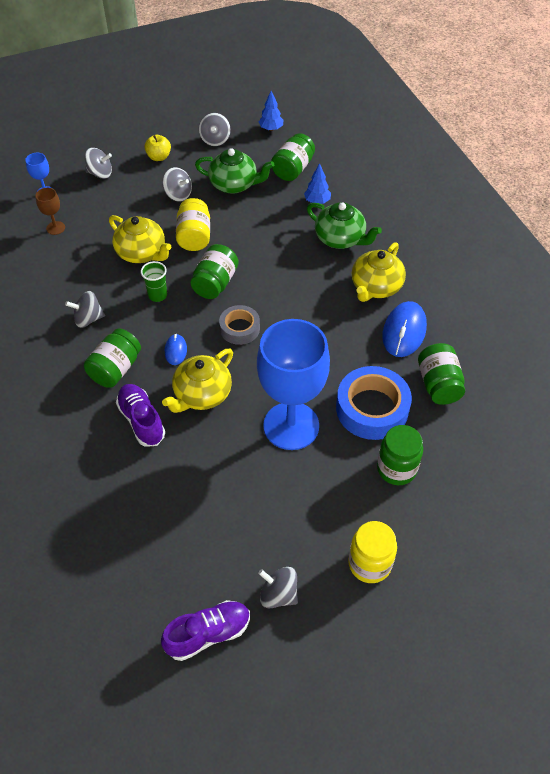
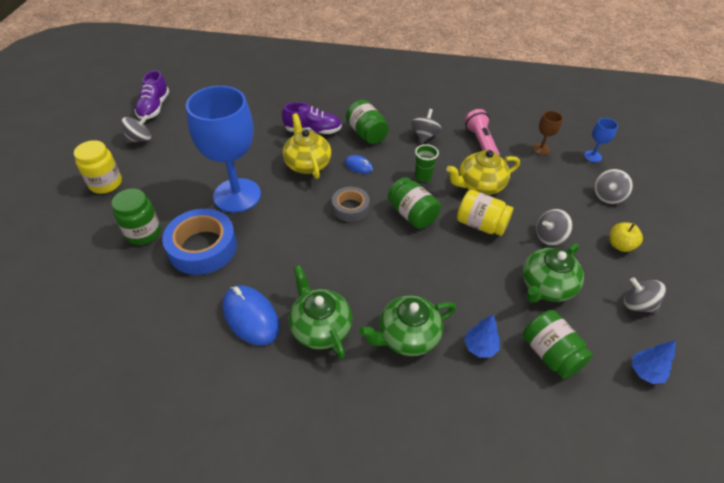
camera: 120 degrees right, 5 degrees down
(72, 272) = (481, 143): none -> pink flashlight
(375, 287) = (320, 327): yellow teapot -> green teapot
(438, 384) = (176, 306): green jar -> none

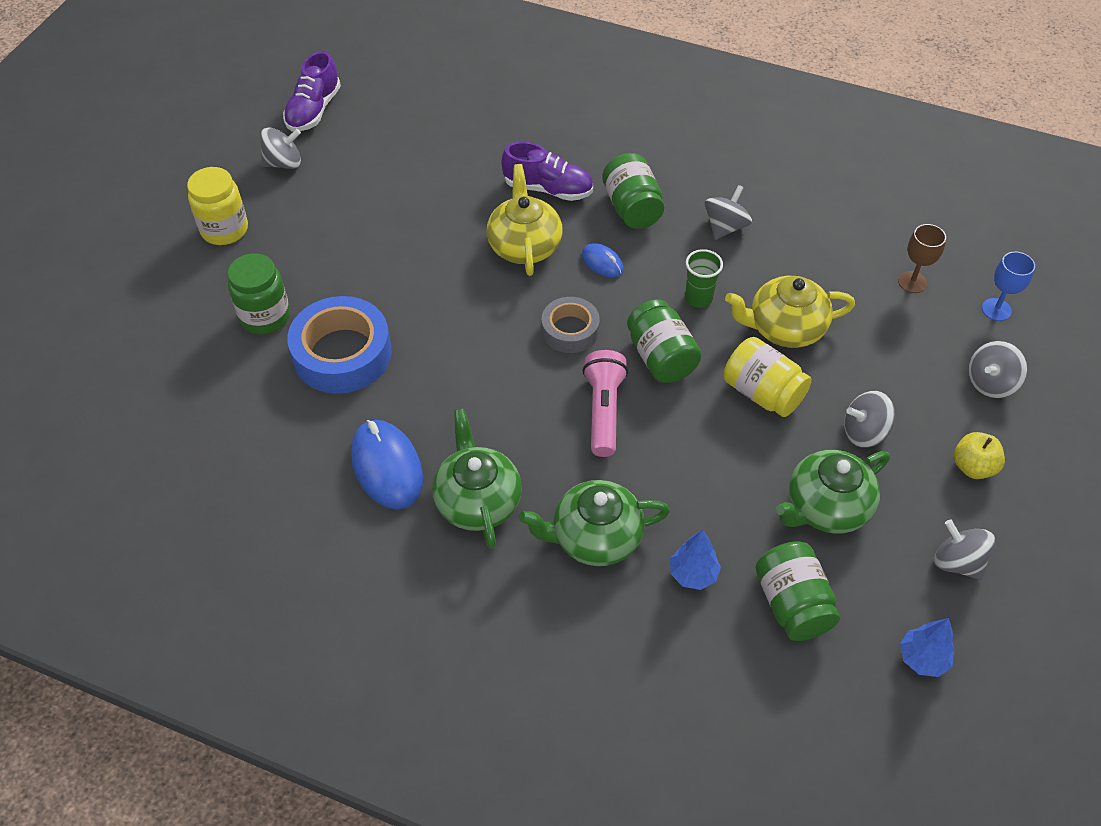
camera: 15 degrees right, 5 degrees up
(237, 195) = (407, 281): blue goblet -> none
(481, 143) = (814, 254): pink flashlight -> pink flashlight (603, 410)

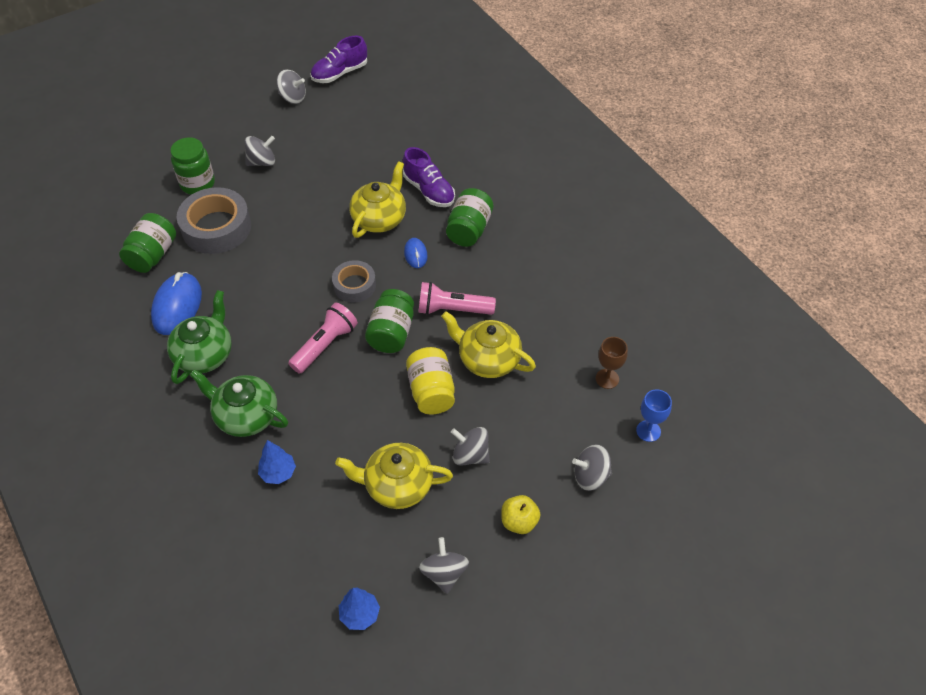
camera: 35 degrees right, 0 degrees up
(224, 230) = (224, 121): yellow jar -> none
(342, 354) = (216, 227): blue tape -> grey tape
(698, 298) = (452, 309): green cup -> pink flashlight
(725, 227) = (517, 273): grey spinning top -> grey spinning top (262, 162)
(792, 604) = (316, 528): green jar -> green jar (153, 255)
(826, 507) = (397, 485): green teapot -> yellow teapot

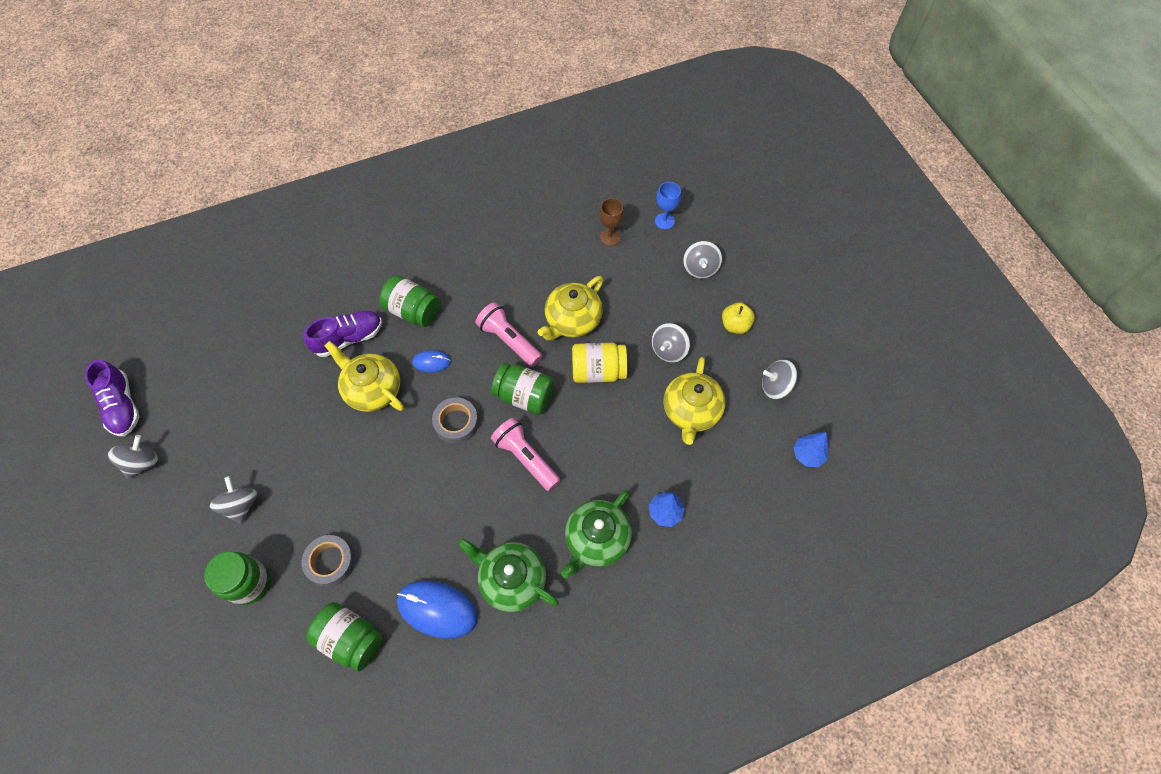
camera: 80 degrees left, 10 degrees up
(216, 227) = (331, 562): grey tape -> grey tape, size x0.60
(452, 309) = (509, 340): pink flashlight -> pink flashlight turned 120 degrees clockwise

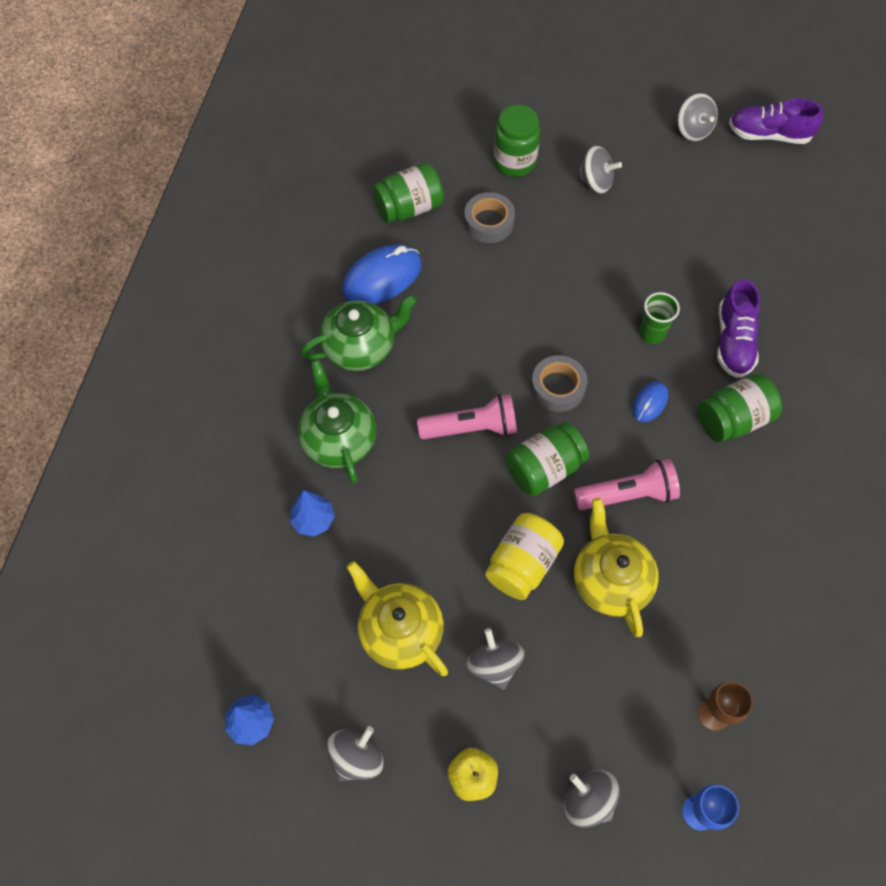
camera: 125 degrees right, 0 degrees up
(372, 389) = (651, 334): yellow teapot -> green cup

